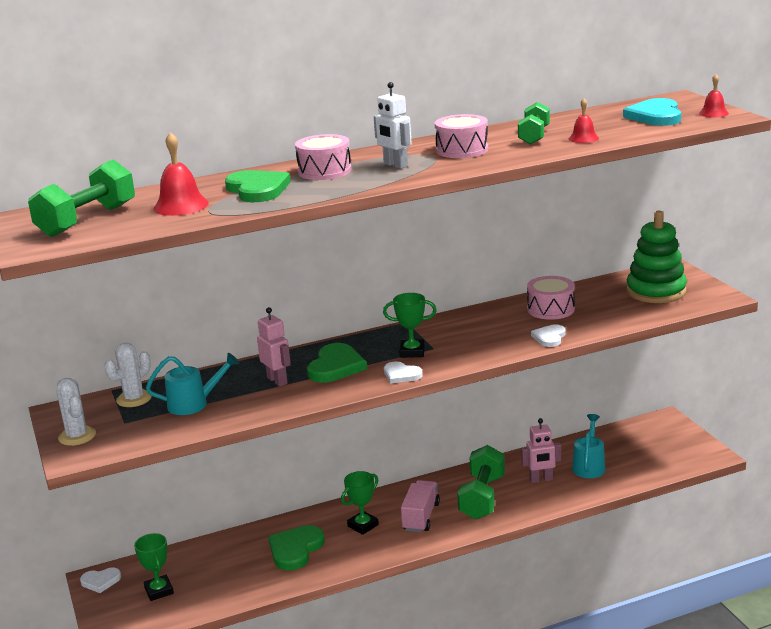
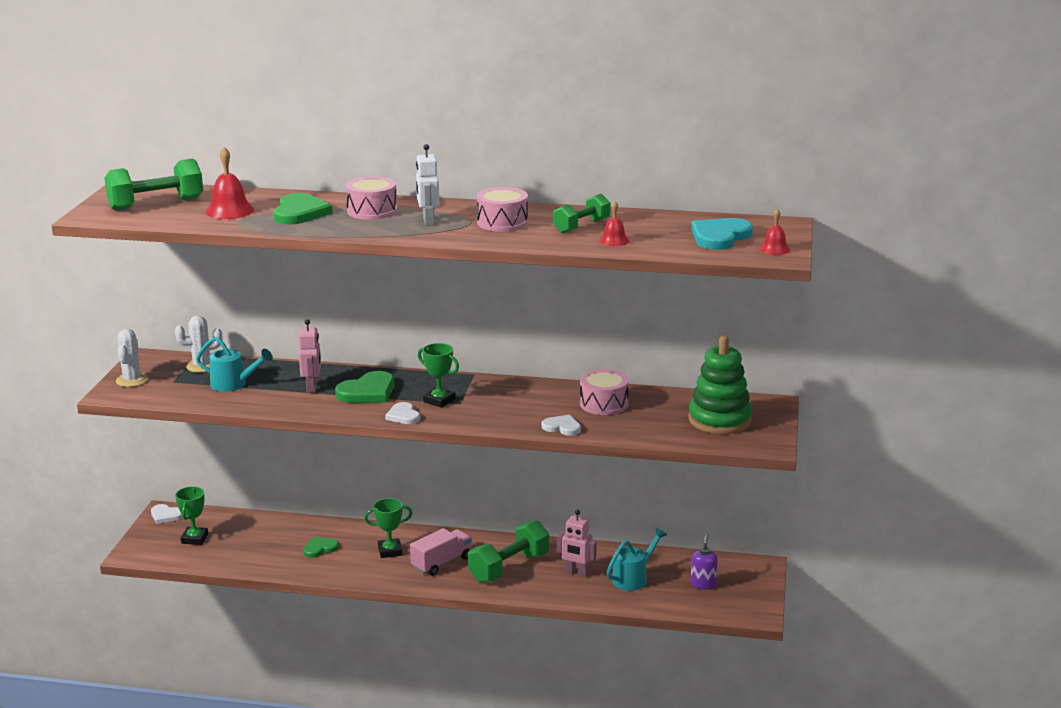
camera: 30 degrees right, 0 degrees up
(295, 549) = (320, 548): green heart -> green heart, size x0.60
(549, 337) = (562, 427): white heart -> white heart turned 60 degrees clockwise
(645, 449) = (703, 584): none -> purple soap dispenser

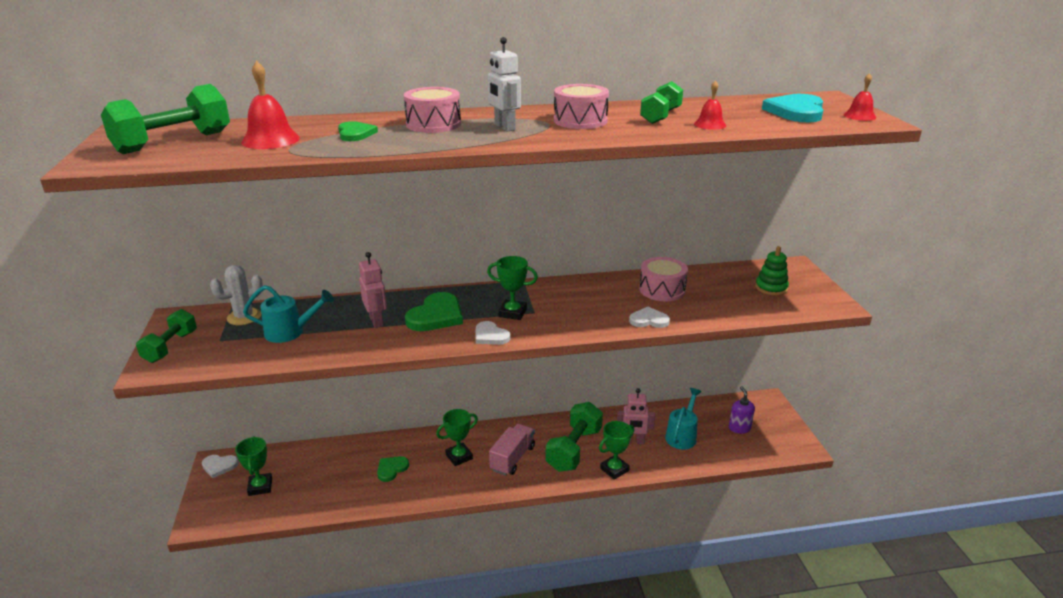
camera: 20 degrees left, 5 degrees up
(132, 380) = (170, 347): white cactus -> green dumbbell
(300, 213) = (355, 134): green heart -> green heart, size x0.60
(537, 592) = (614, 469): none -> green trophy
(719, 420) = (771, 288): green stacking toy -> green stacking toy, size x0.55

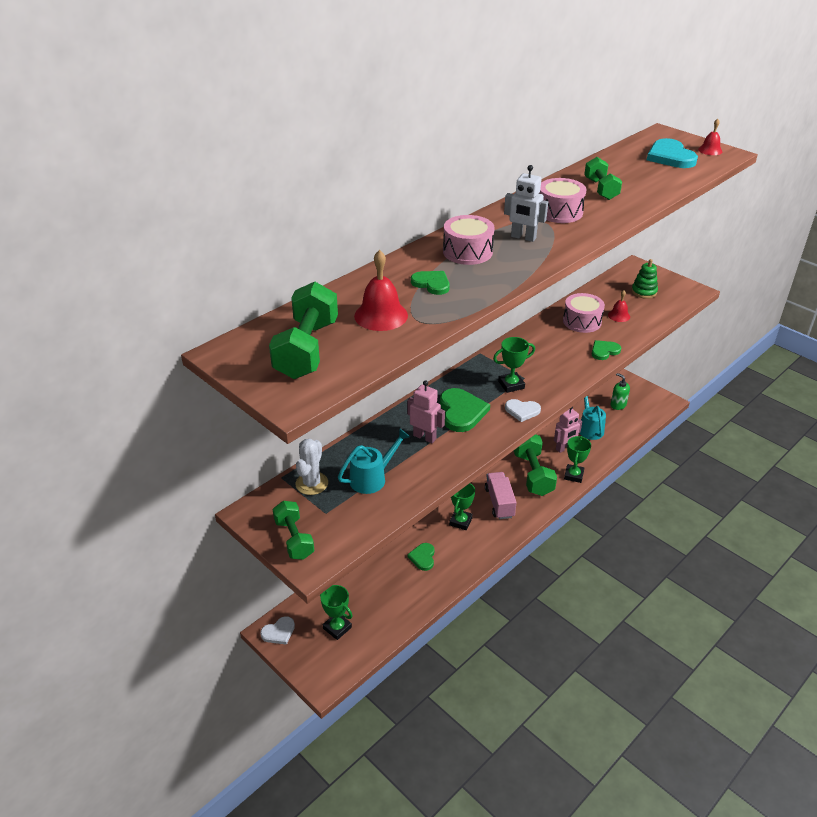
camera: 35 degrees left, 10 degrees up
(648, 320) = (604, 351): white heart -> green heart
(710, 124) = (643, 188): red bell -> red bell (619, 315)
(739, 428) = (618, 405): purple soap dispenser -> green soap dispenser

